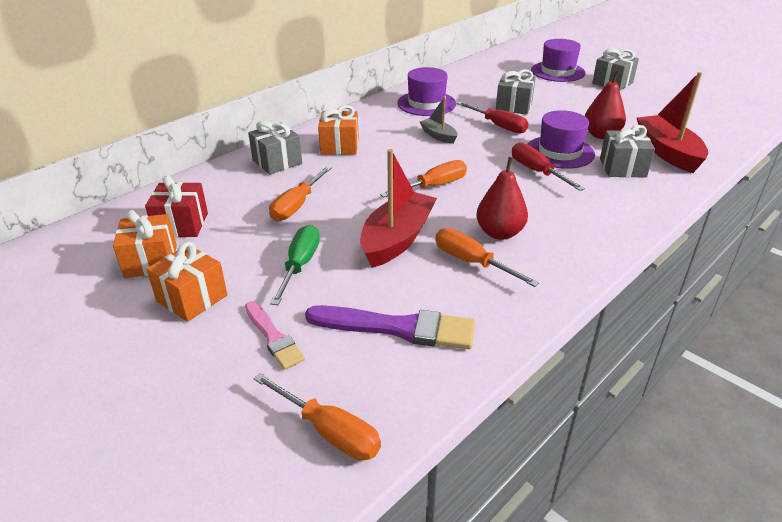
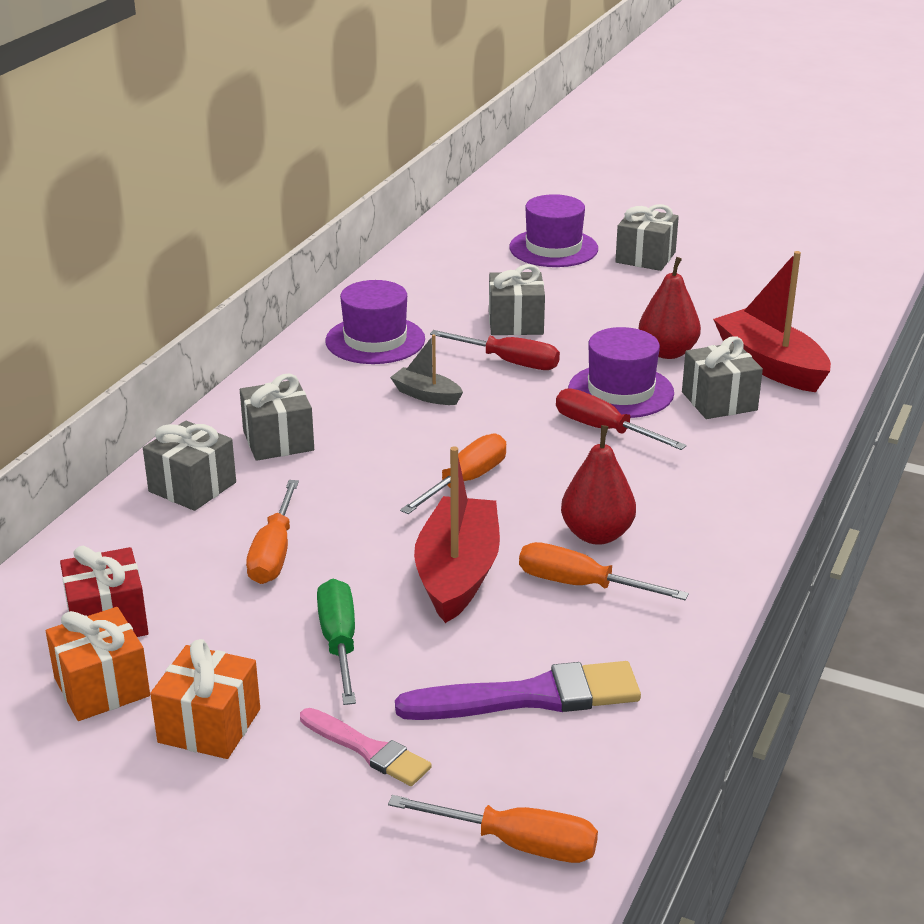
camera: 20 degrees left, 5 degrees down
(339, 146) = (278, 441): orange gift -> grey gift

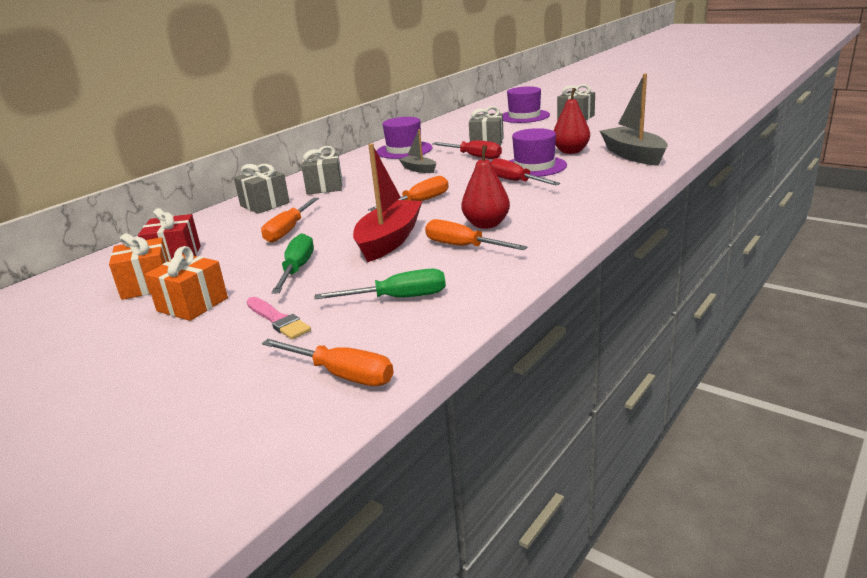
camera: 15 degrees right, 5 degrees down
(530, 697) = (399, 298): purple brush -> green screwdriver
(719, 401) = (593, 170): grey gift -> none
(770, 365) = (633, 155): red boat -> grey boat

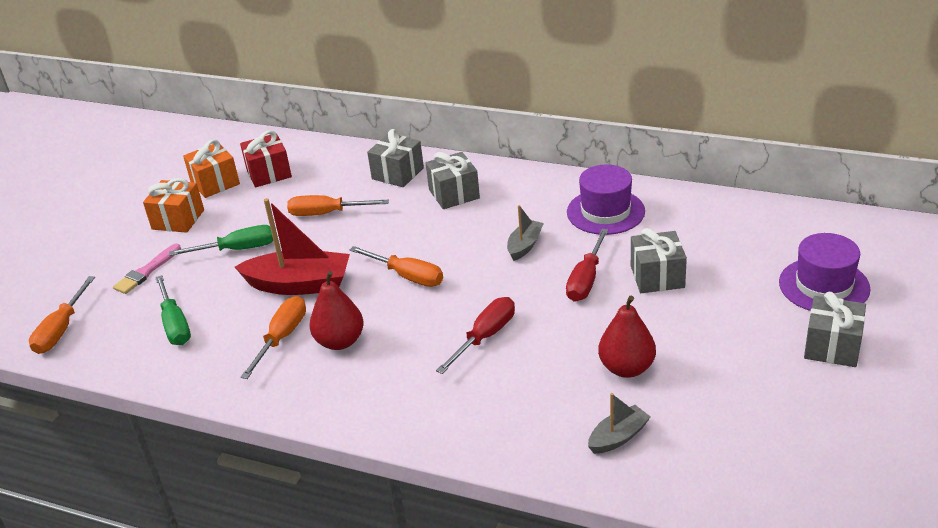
camera: 75 degrees right, 10 degrees up
(534, 166) = (549, 343): purple hat -> none
(633, 155) = (618, 437): grey boat -> grey boat, size x0.53

